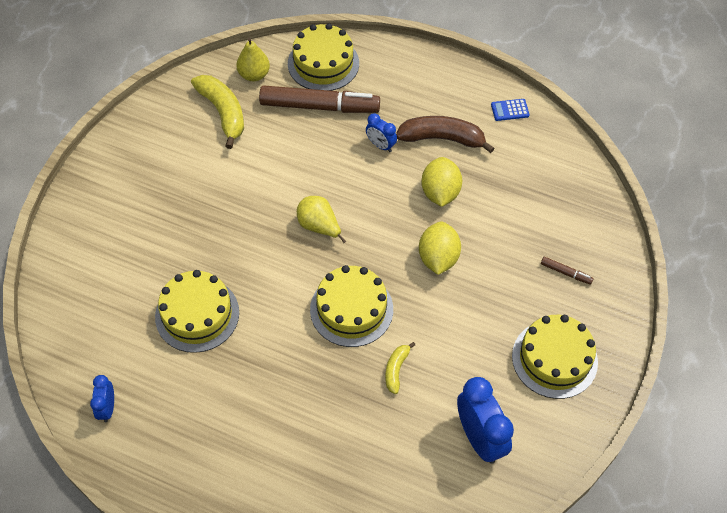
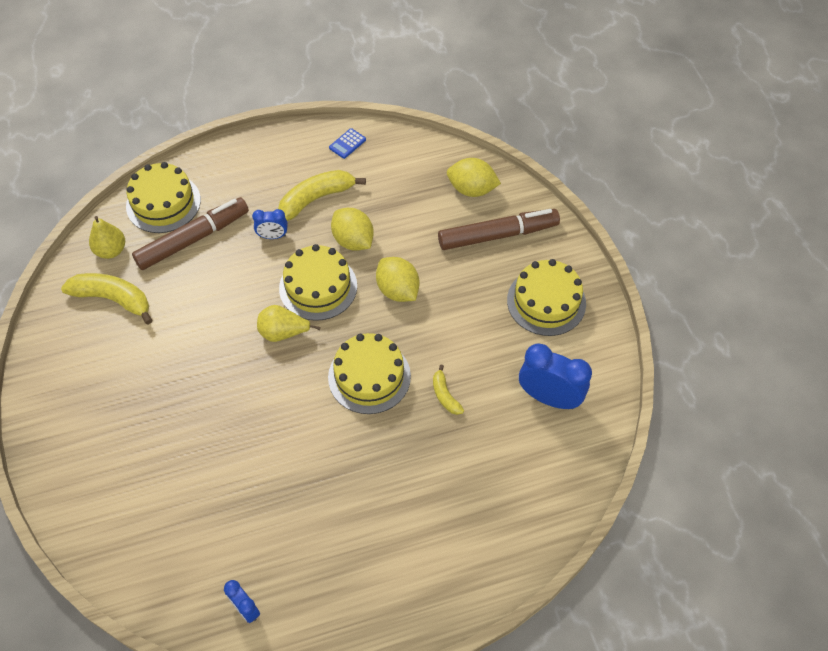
camera: 40 degrees left, 0 degrees up
(197, 314) = (249, 475): yellow cake -> yellow cake (318, 287)
(442, 138) = (316, 199): brown banana -> yellow banana
(565, 272) = (497, 235): brown marker -> brown marker, size x2.45
(580, 219) = (471, 189): none -> yellow lemon

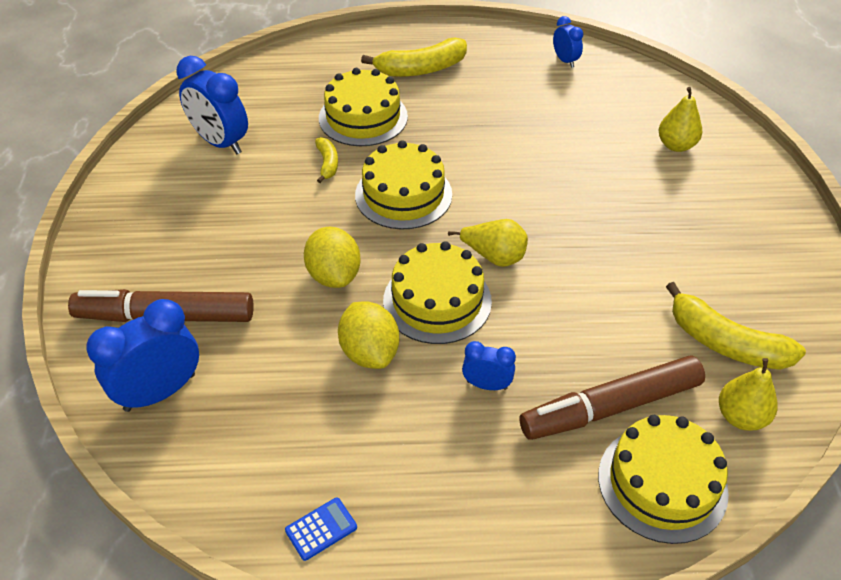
camera: 165 degrees left, 10 degrees down
(131, 496) = (676, 145): none -> yellow pear
(316, 199) = (405, 432): yellow banana -> yellow banana (421, 69)
(471, 189) = (160, 392): yellow lemon -> blue clock
(546, 301) = (160, 226): yellow cake -> yellow cake (363, 117)

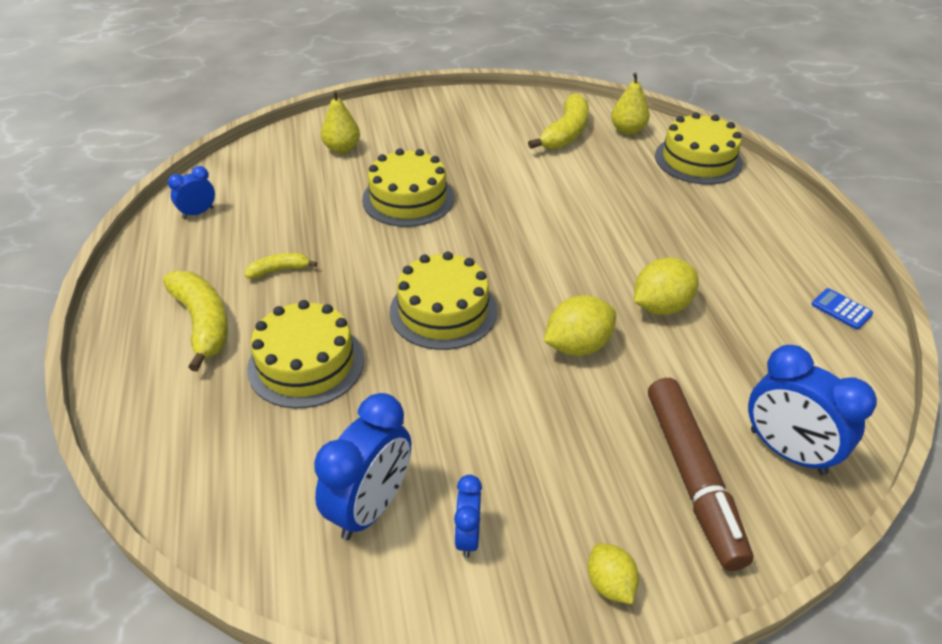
camera: 100 degrees left, 5 degrees down
(107, 246) = (610, 584): none -> yellow lemon
(327, 163) = (401, 382): yellow banana -> yellow banana (279, 270)
(437, 301) = (582, 272): yellow cake -> yellow cake (408, 198)
(487, 385) = (660, 237): blue clock -> blue clock (468, 537)
(494, 256) = (515, 243): yellow pear -> none
(611, 407) = (648, 179): brown marker -> none

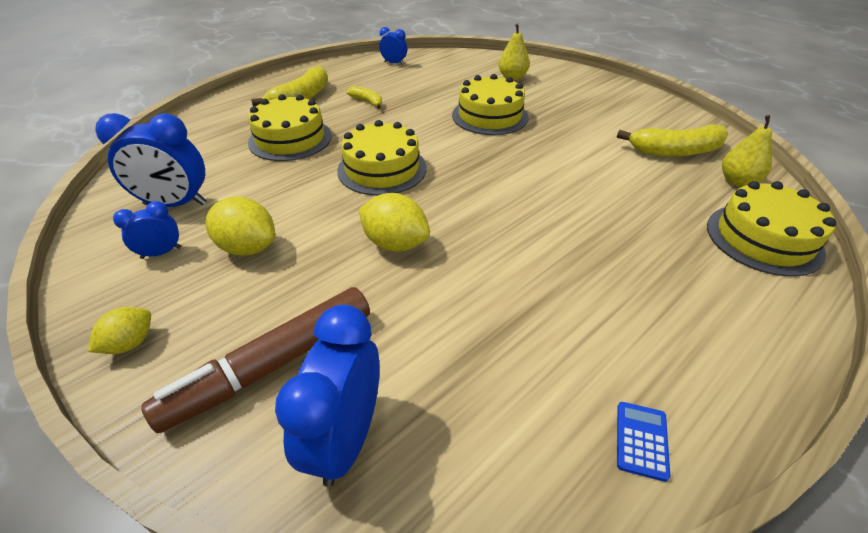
camera: 60 degrees right, 0 degrees up
(661, 307) = (492, 278): yellow lemon -> yellow lemon (248, 247)

